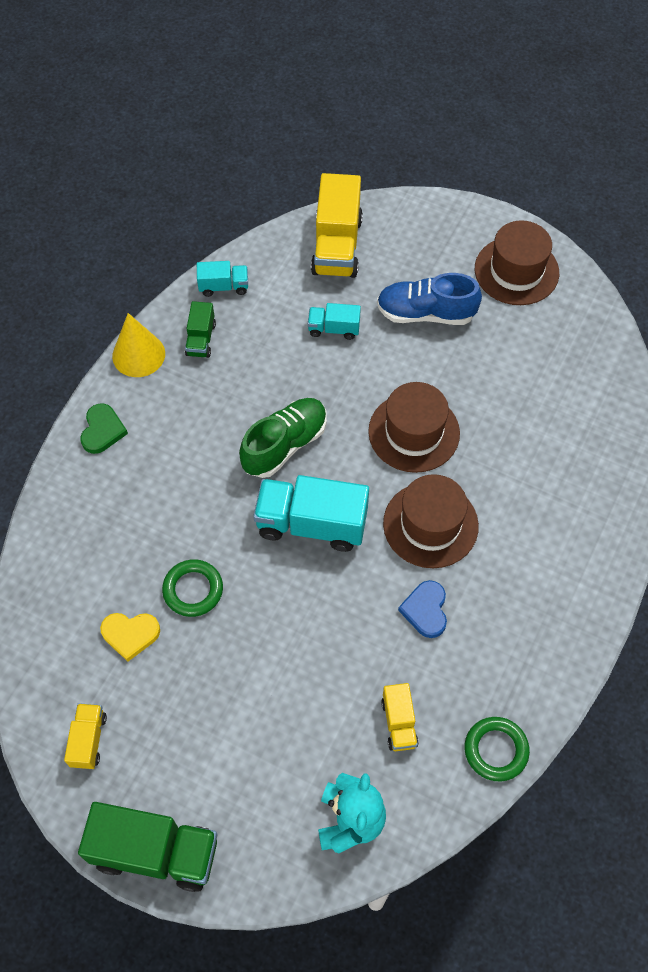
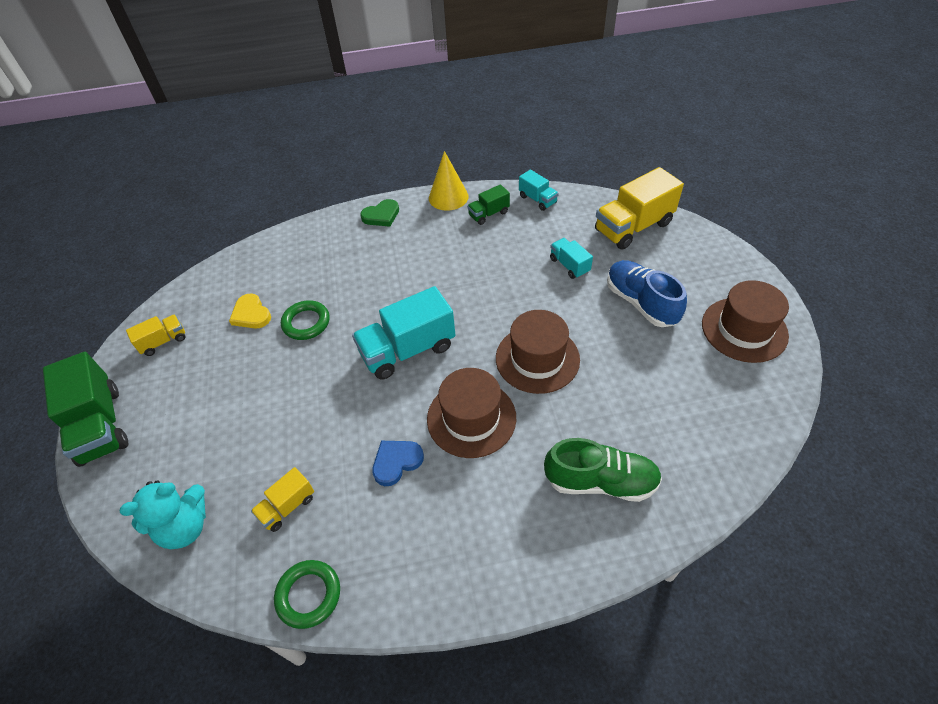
camera: 55 degrees right, 10 degrees down
(285, 445) = (454, 298): green shoe -> green shoe (600, 481)
(311, 524) = (408, 350): turquoise truck -> turquoise truck turned 90 degrees counterclockwise

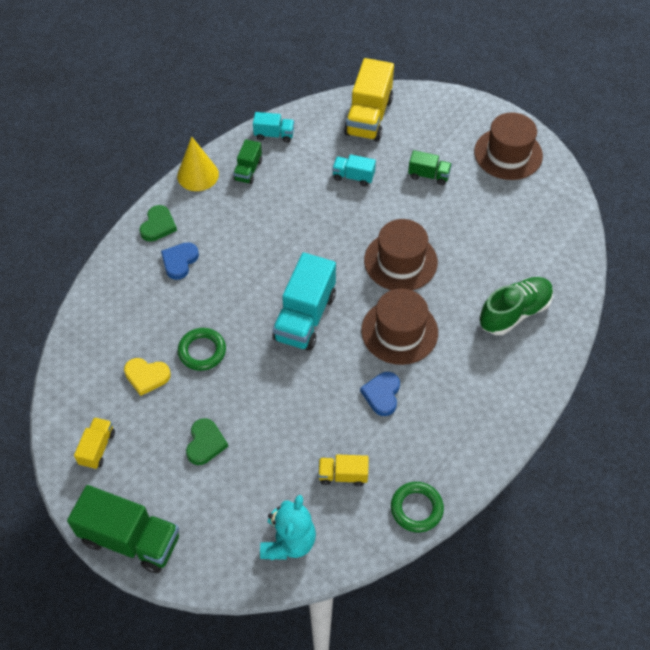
camera: 45 degrees left, 5 degrees up
(227, 393) = (205, 443): none -> green heart
(287, 507) = (343, 475): yellow truck -> yellow truck turned 90 degrees clockwise
(366, 248) = (179, 261): none -> blue heart
(641, 303) = (428, 175): blue shoe -> green truck

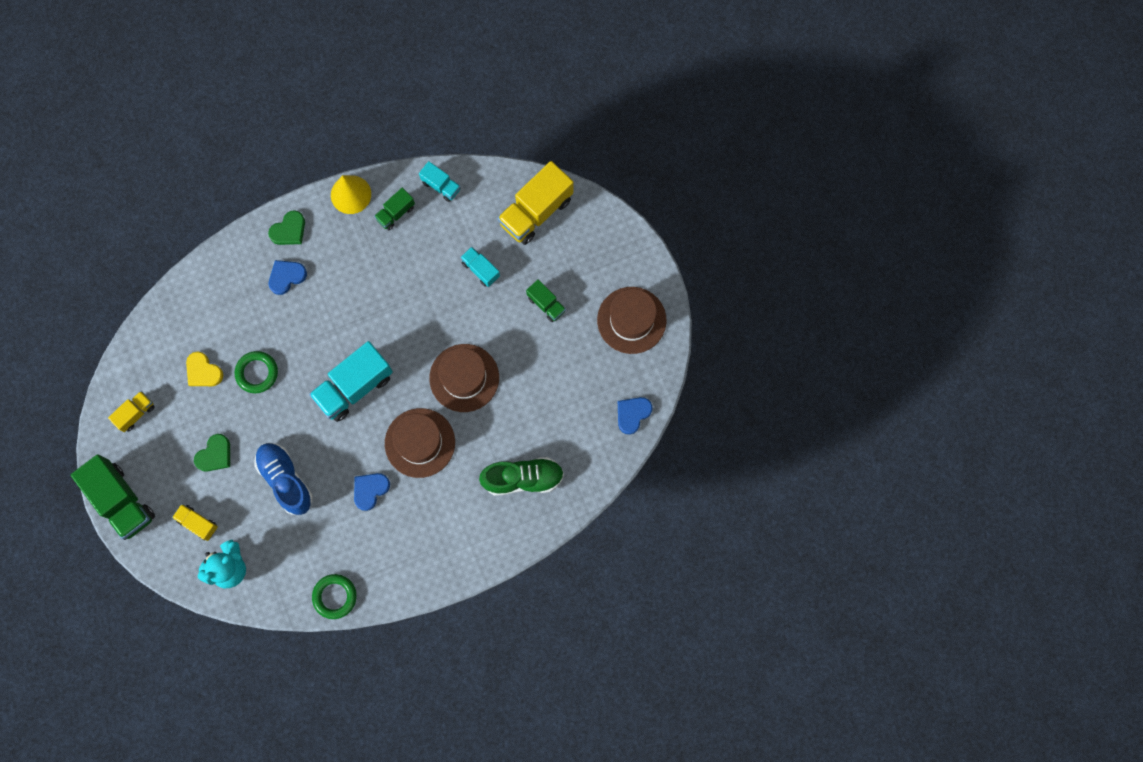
camera: 30 degrees right, 20 degrees up
(293, 428) = (285, 480): none -> blue shoe
(343, 475) = (298, 539): yellow truck -> yellow truck (197, 523)
(566, 218) = (632, 414): none -> blue heart

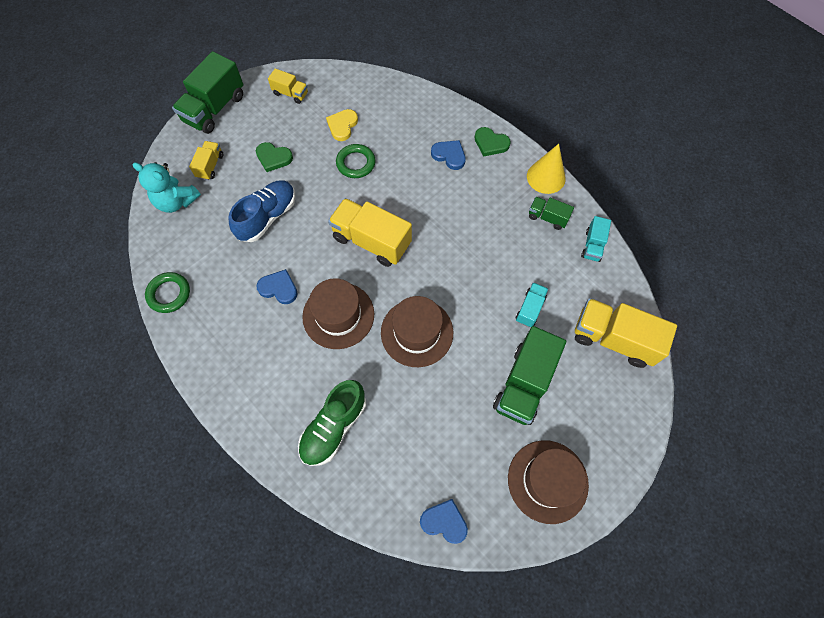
camera: 70 degrees right, 10 degrees down
(354, 387) = (371, 241): turquoise truck -> yellow truck
(523, 478) = (334, 427): green shoe -> green shoe turned 60 degrees clockwise
(546, 304) = (524, 384): green truck -> green truck, size x1.92

